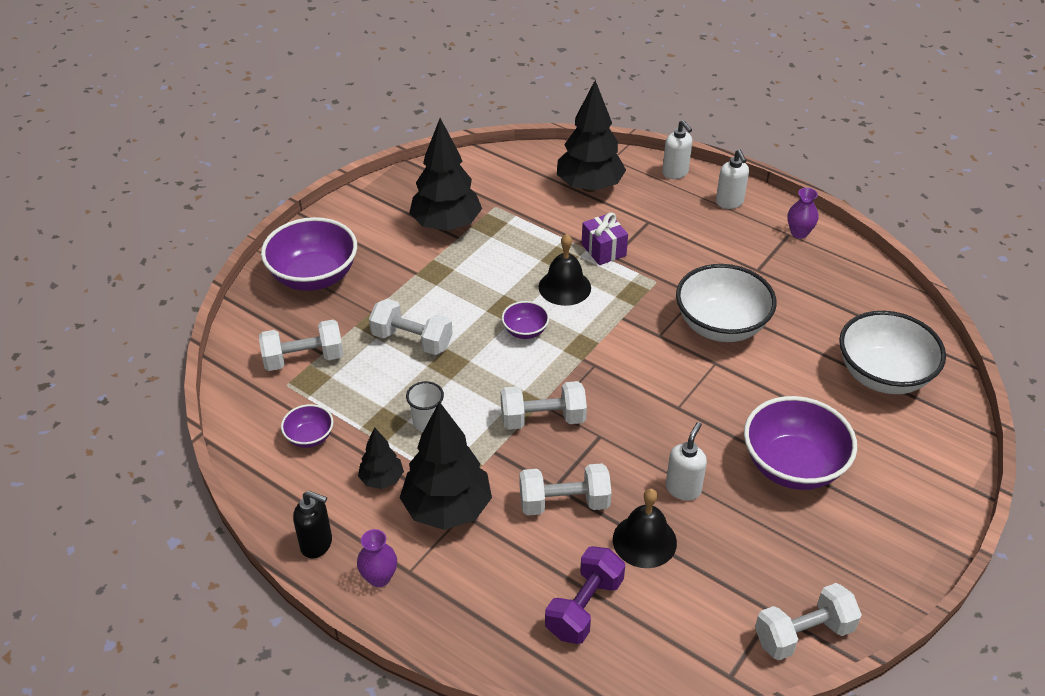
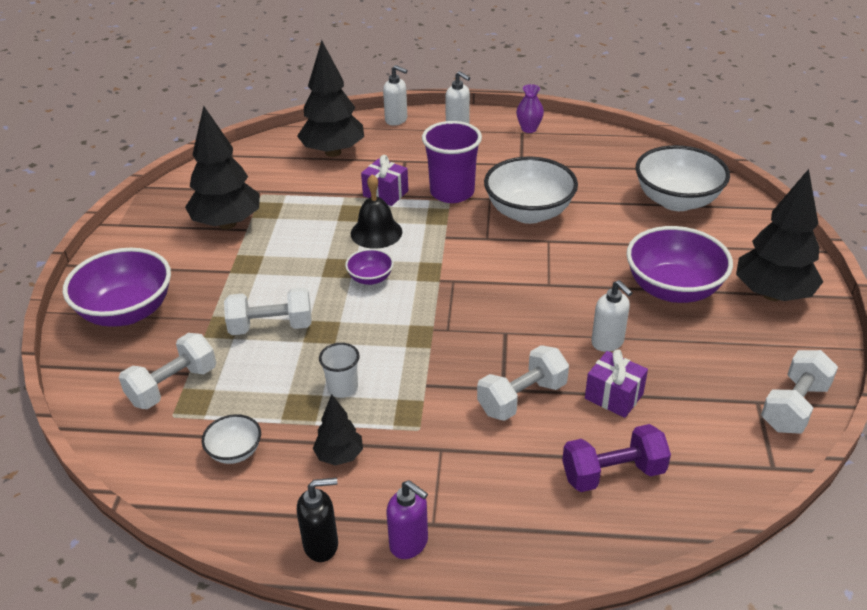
camera: 30 degrees left, 5 degrees down
(309, 437) = (235, 452): purple bowl -> white bowl
(379, 577) = (409, 543): purple vase -> purple soap dispenser
(447, 509) = (423, 452): black tree -> black tree (772, 294)
(543, 419) = (445, 340): white dumbbell -> none
(584, 607) = (613, 473): purple dumbbell -> purple dumbbell turned 75 degrees clockwise
(644, 541) = (613, 396): black bell -> purple gift
(665, 274) = (452, 192): none -> purple cup
(683, 489) = (608, 342): white soap dispenser -> white soap dispenser turned 150 degrees clockwise

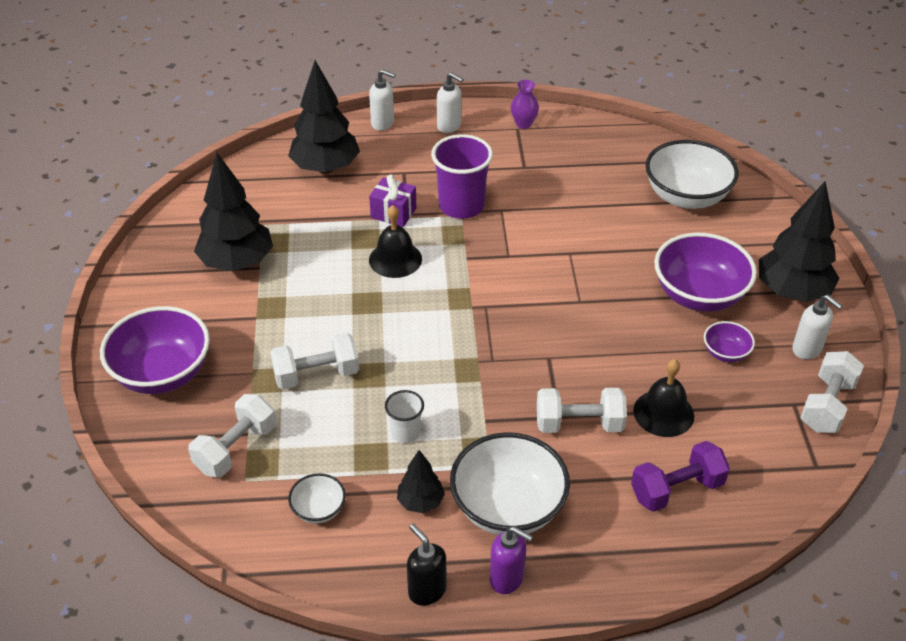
camera: 10 degrees left, 5 degrees up
(321, 545) = (427, 590): black soap dispenser -> black soap dispenser turned 105 degrees counterclockwise
(370, 278) = (402, 311): purple bowl -> purple bowl (725, 353)
(522, 398) = (579, 424): white dumbbell -> white dumbbell turned 45 degrees clockwise
(529, 213) = (544, 223): white bowl -> white bowl (508, 507)
(608, 342) = (648, 358): white soap dispenser -> white soap dispenser (807, 349)
(613, 396) = (663, 413): purple gift -> black bell

